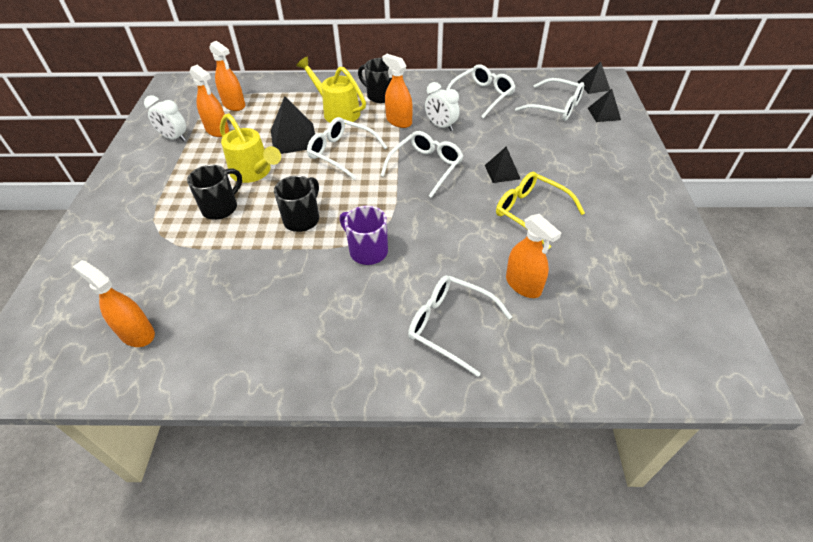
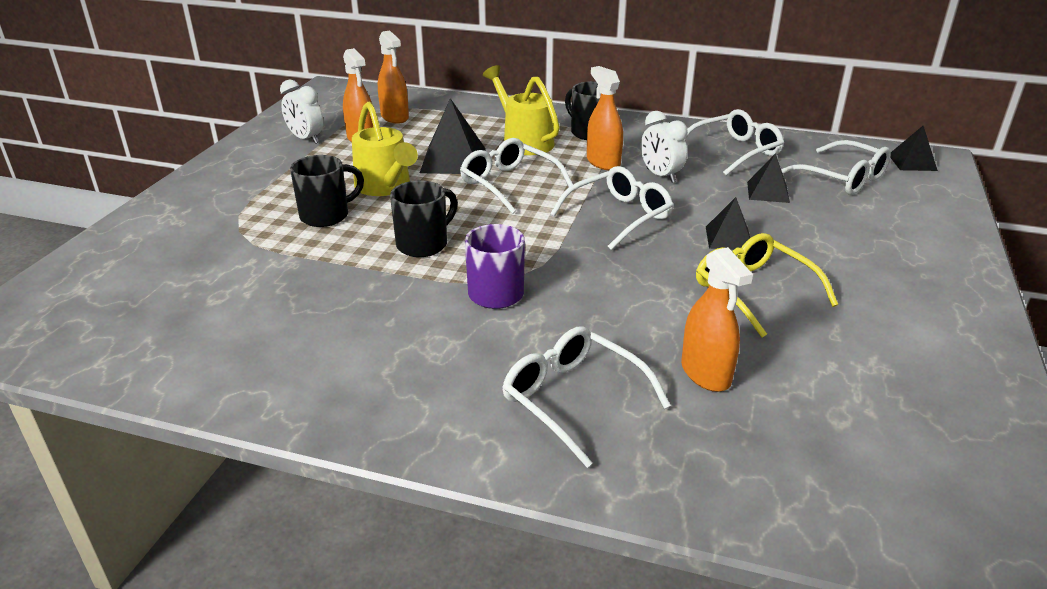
camera: 15 degrees right, 15 degrees down
(137, 333) = (158, 324): orange spray bottle -> none
(604, 113) = (916, 196): black pyramid -> black pyramid (768, 192)

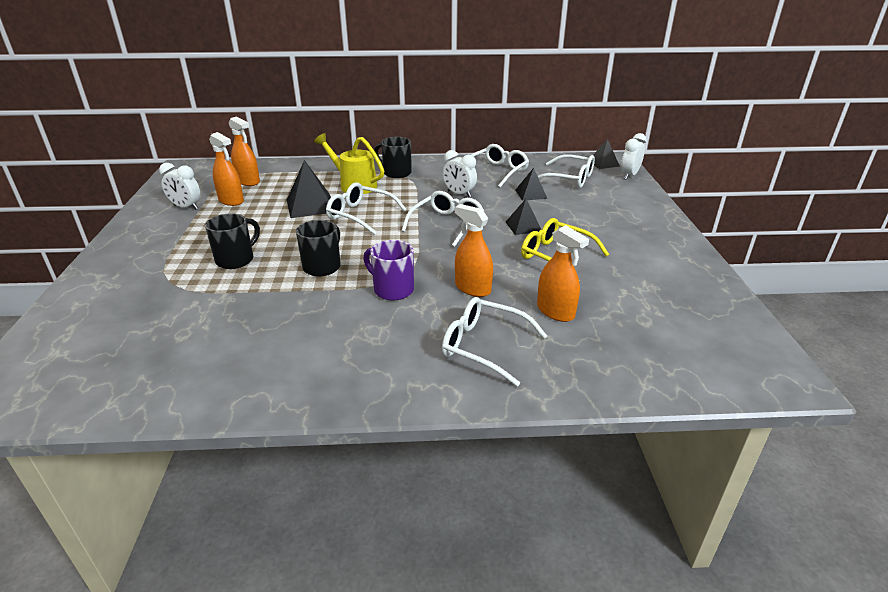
camera: 20 degrees left, 0 degrees up
(385, 187) = (270, 232): yellow watering can -> none
(603, 162) = (416, 191): orange spray bottle -> orange spray bottle (472, 288)
(945, 188) = (629, 175): none -> white clock

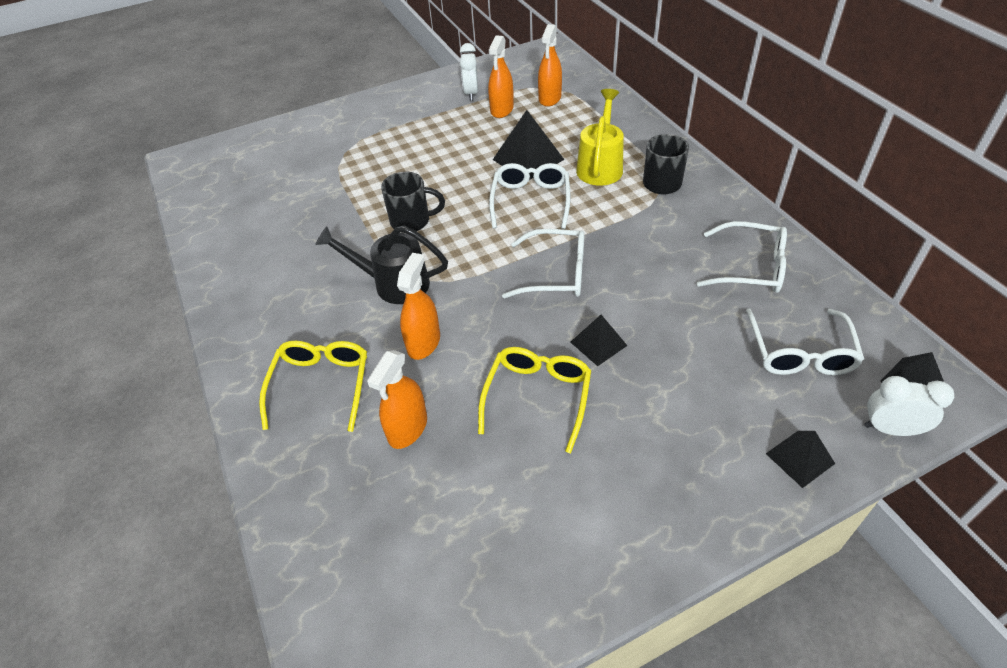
camera: 70 degrees right, 15 degrees up
(236, 259) = (396, 166): black mug -> none
(392, 289) = (393, 283): purple mug -> black watering can
(459, 194) = (646, 255): white clock -> none
(484, 346) = (321, 386): white glasses -> yellow glasses
(531, 194) = (705, 323): black pyramid -> black pyramid (800, 458)

